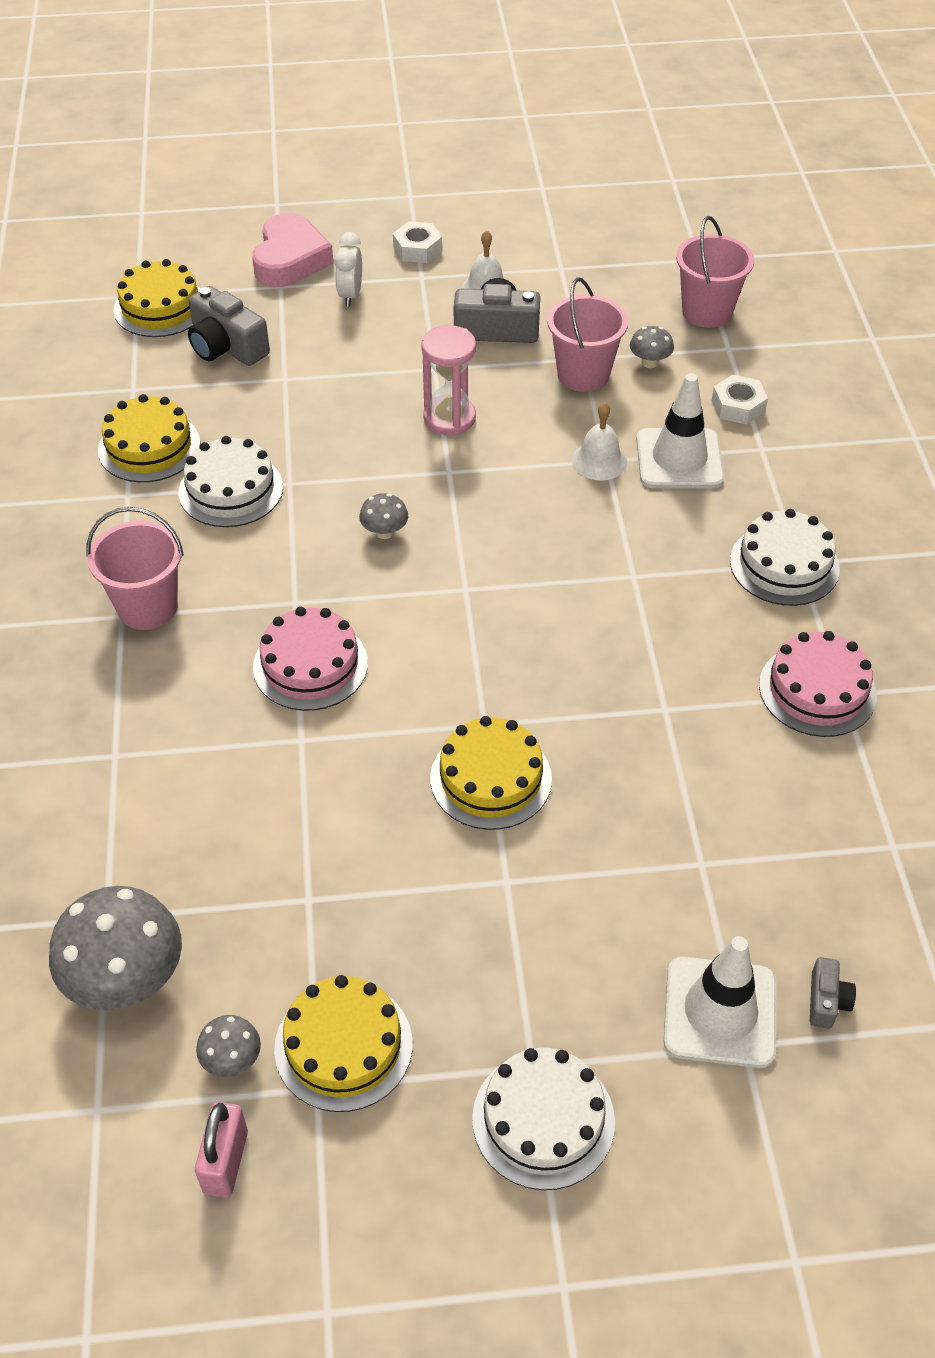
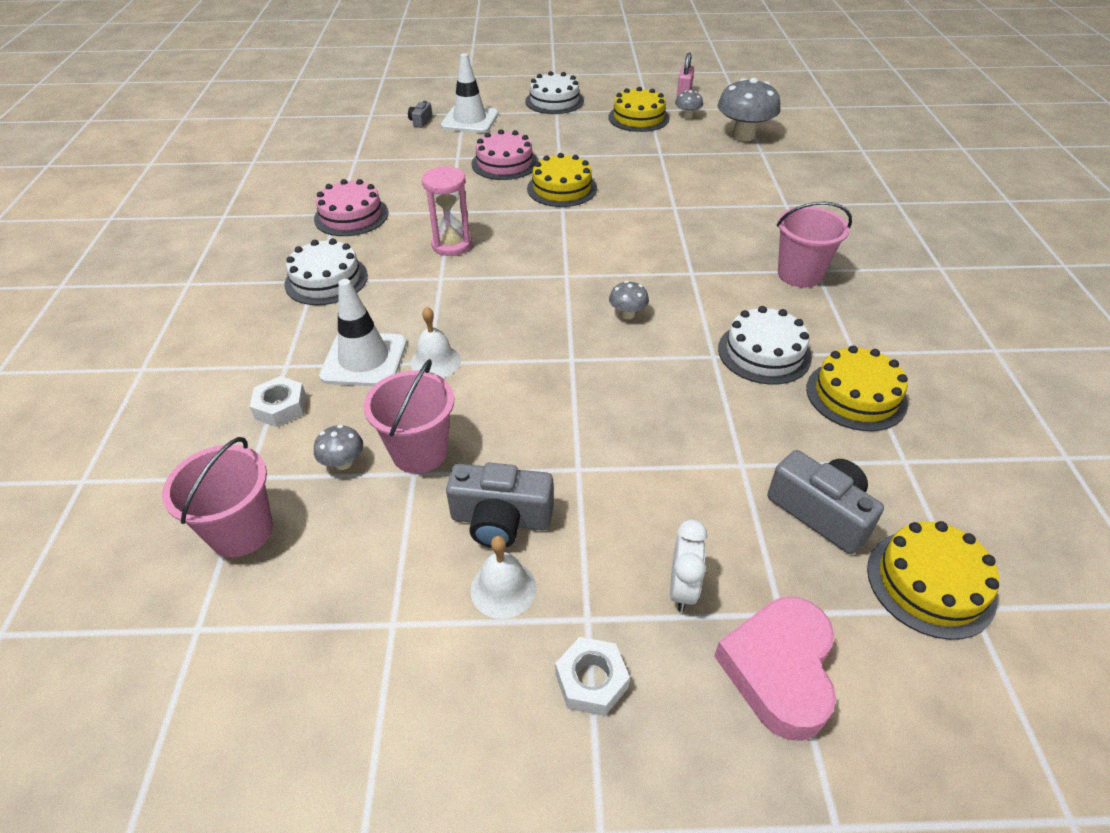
camera: 175 degrees left, 5 degrees down
(310, 665) = (674, 239): pink cake -> pink cake (504, 163)
(449, 418) = (567, 409): pink hourglass -> pink hourglass (451, 245)

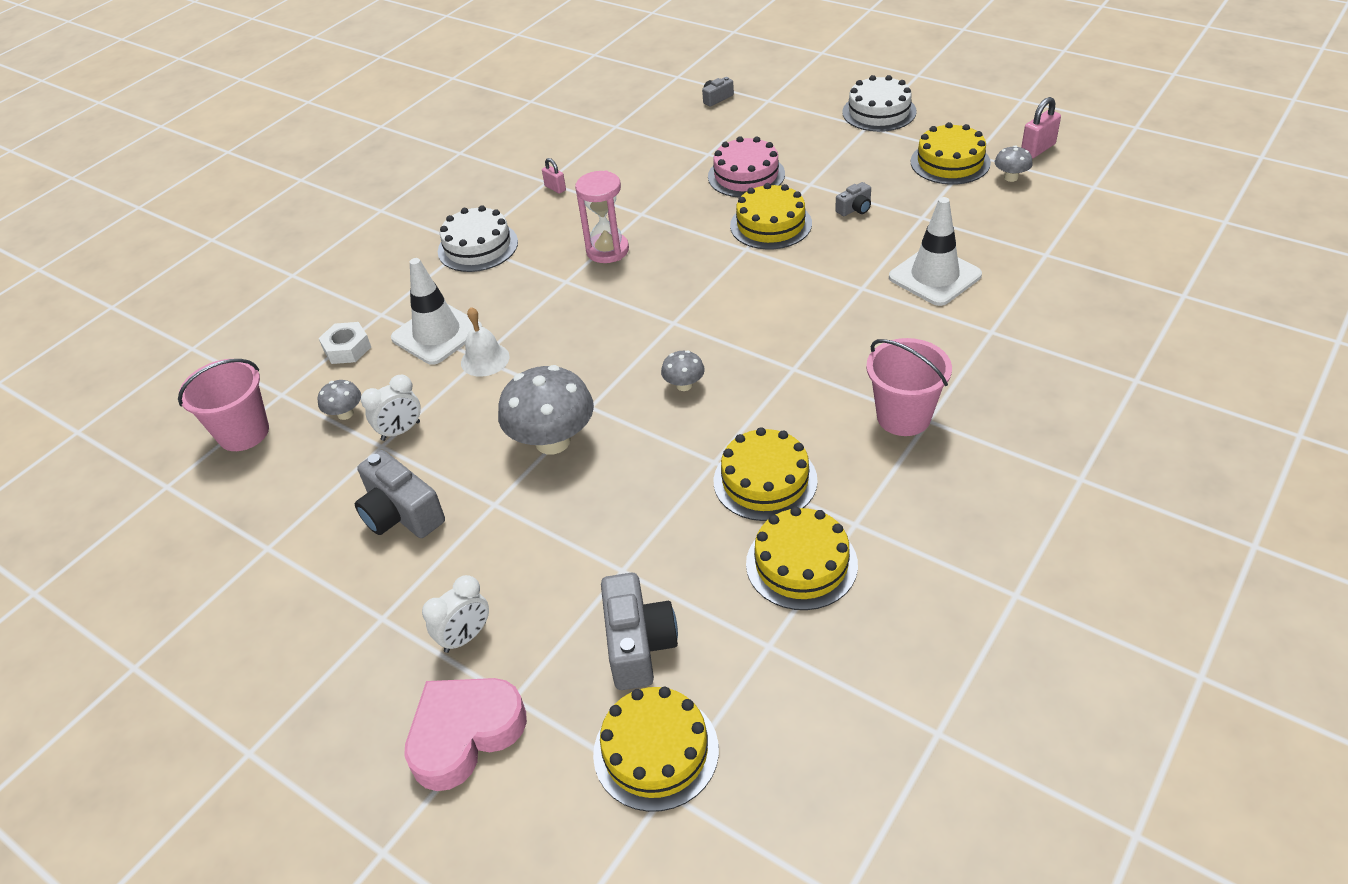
camera: 40 degrees right, 0 degrees up
(351, 216) = (555, 188): pink cake -> pink padlock
(419, 452) = (401, 431): pink bucket -> white clock
(470, 120) = (765, 111): white traffic cone -> white traffic cone (934, 276)
(503, 589) = (352, 564): white bell -> none
(591, 681) = (340, 660): white nut -> none
(609, 161) = (855, 208): none -> grey camera
(743, 135) = (1049, 225): grey mushroom -> grey mushroom (553, 441)
(764, 353) = (765, 480): white cake -> yellow cake

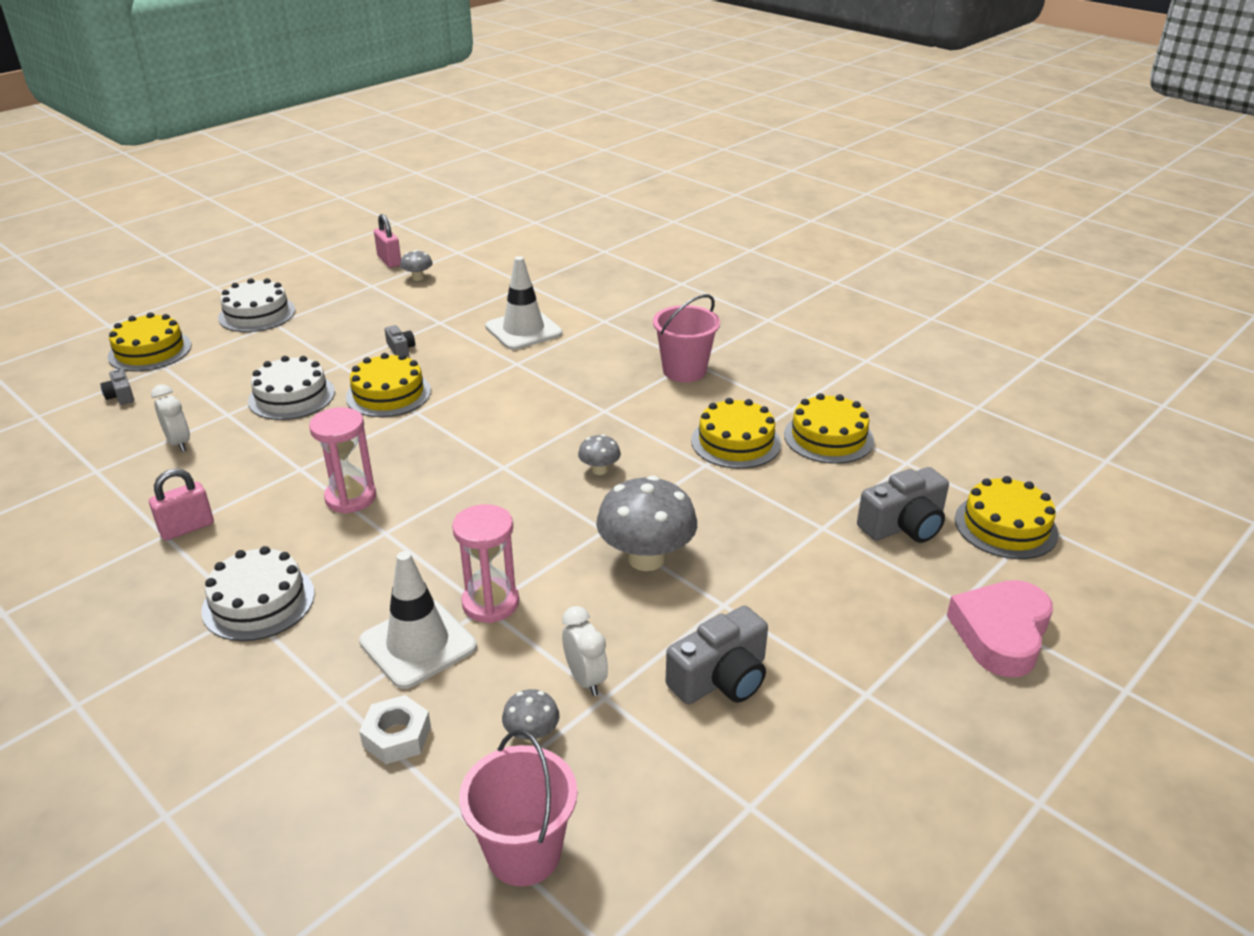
camera: 85 degrees left, 10 degrees down
(465, 637) = (893, 630): white clock -> white clock (179, 443)
(465, 734) = (1001, 634): pink heart -> pink heart turned 60 degrees clockwise
(485, 359) = (490, 603): white bell -> pink hourglass
(555, 188) = (187, 528): pink padlock -> pink padlock, size x1.62
(638, 644) = (904, 525): grey camera -> grey camera turned 150 degrees clockwise
(746, 175) = (291, 396): pink cake -> white cake
(950, 162) = (372, 297): yellow cake -> yellow cake (150, 351)

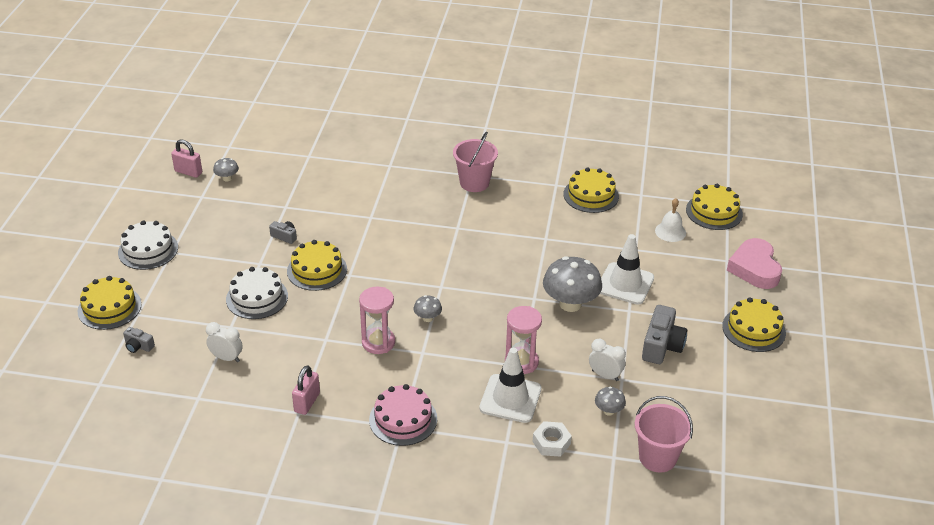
camera: 35 degrees left, 5 degrees up
(258, 602) = (403, 419): white cake -> pink cake
(523, 330) = (347, 192): white traffic cone -> white traffic cone (625, 284)
(599, 470) = (495, 265): grey mushroom -> grey mushroom (427, 318)
(735, 442) = (547, 218): yellow cake -> yellow cake (753, 329)
(904, 525) = (670, 231): grey camera -> white bell

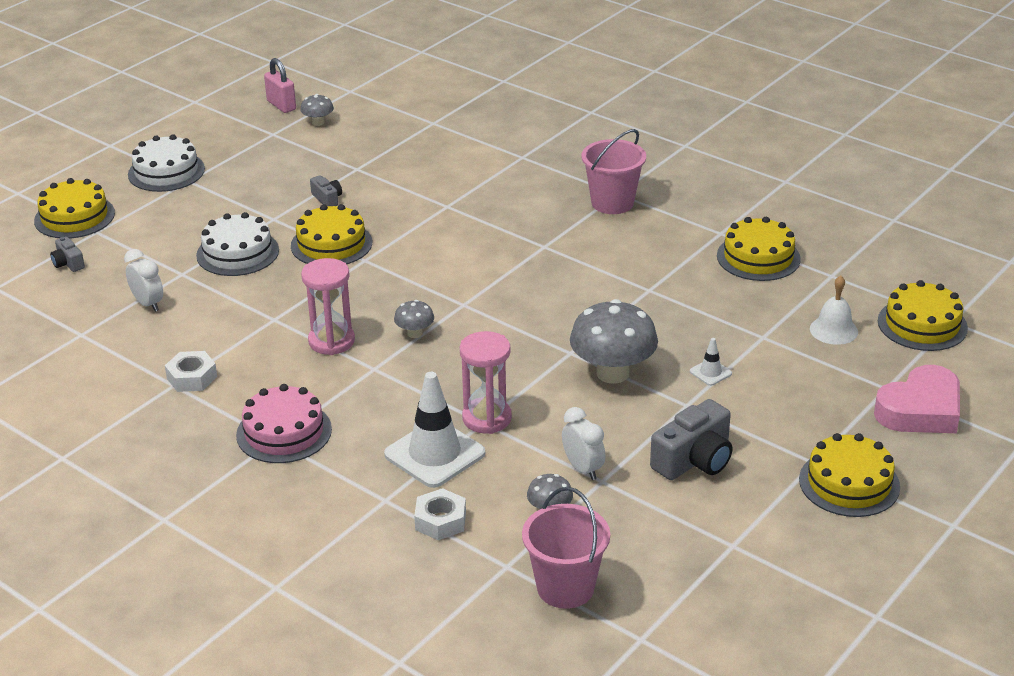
camera: 30 degrees right, 5 degrees down
(307, 402) = (192, 377): pink padlock -> white nut
(625, 284) = (710, 372): white traffic cone -> white traffic cone, size x0.44
(754, 268) = (920, 410): pink heart -> pink heart turned 150 degrees counterclockwise

